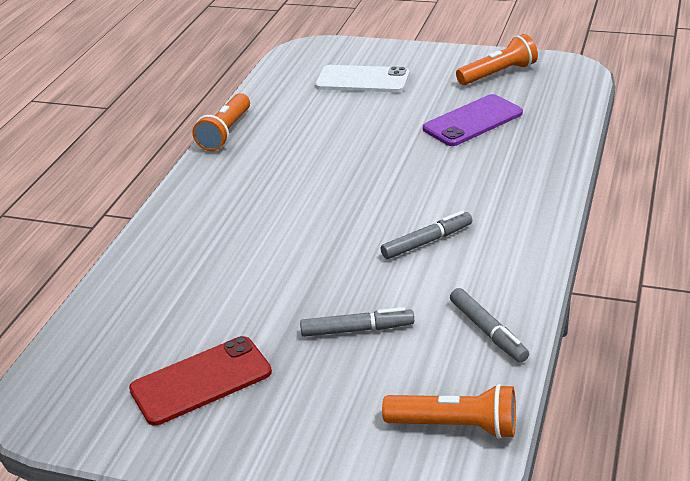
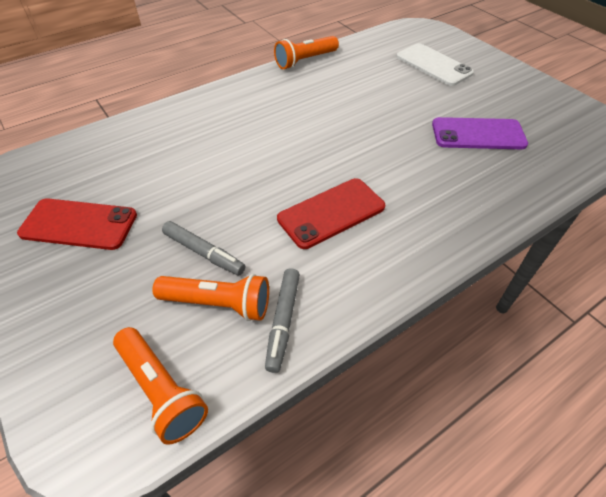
camera: 35 degrees right, 15 degrees up
(426, 242) = (331, 213): grey marker -> red phone
(498, 74) = (542, 106): orange flashlight -> orange flashlight (218, 304)

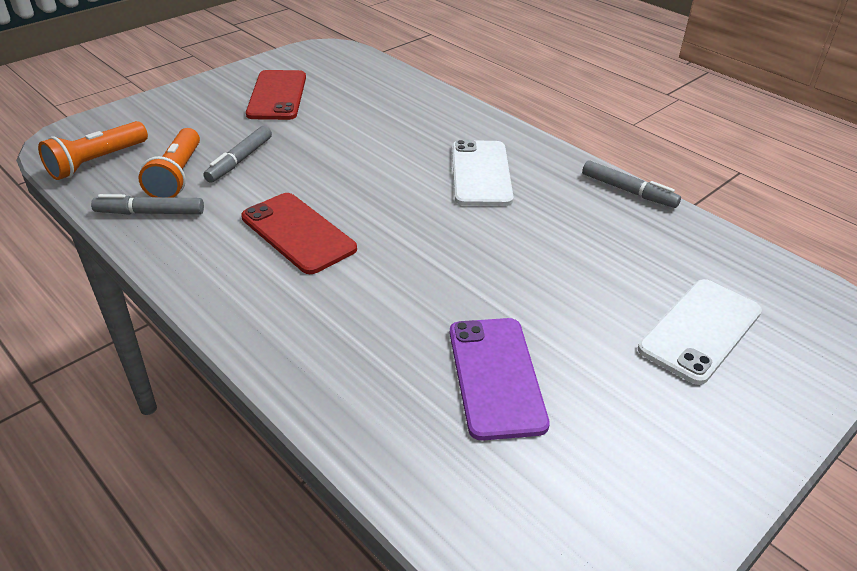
camera: 80 degrees right, 10 degrees down
(269, 113) = (481, 173): none -> white phone
(305, 61) = (628, 191): orange flashlight -> grey marker

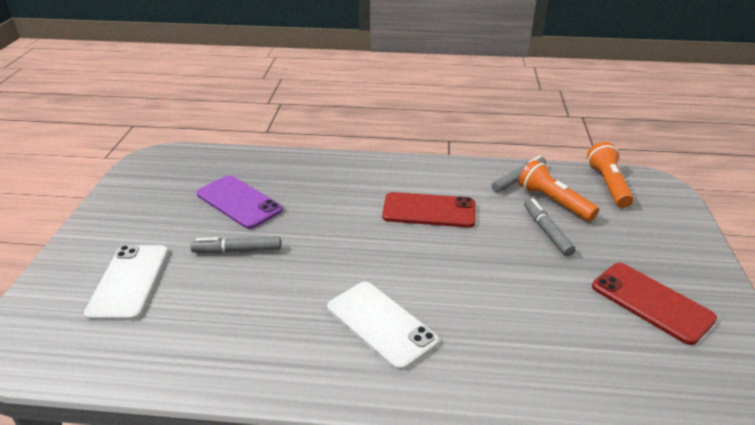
camera: 140 degrees right, 5 degrees down
(628, 191) = (239, 385): grey marker -> grey marker (237, 250)

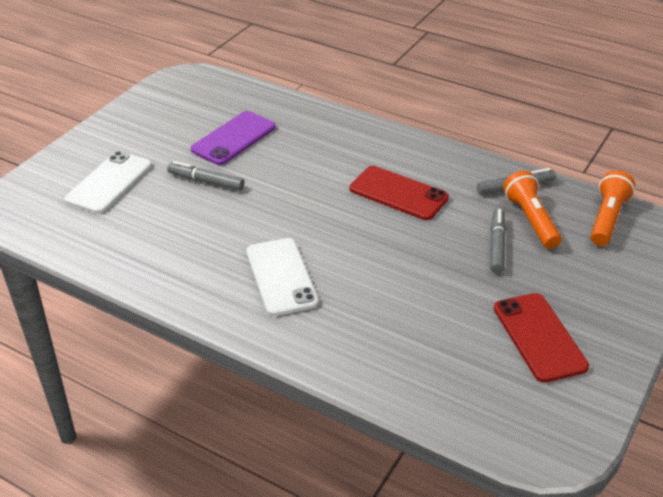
camera: 25 degrees right, 5 degrees up
(239, 202) = (233, 138): purple phone -> purple phone turned 60 degrees clockwise

